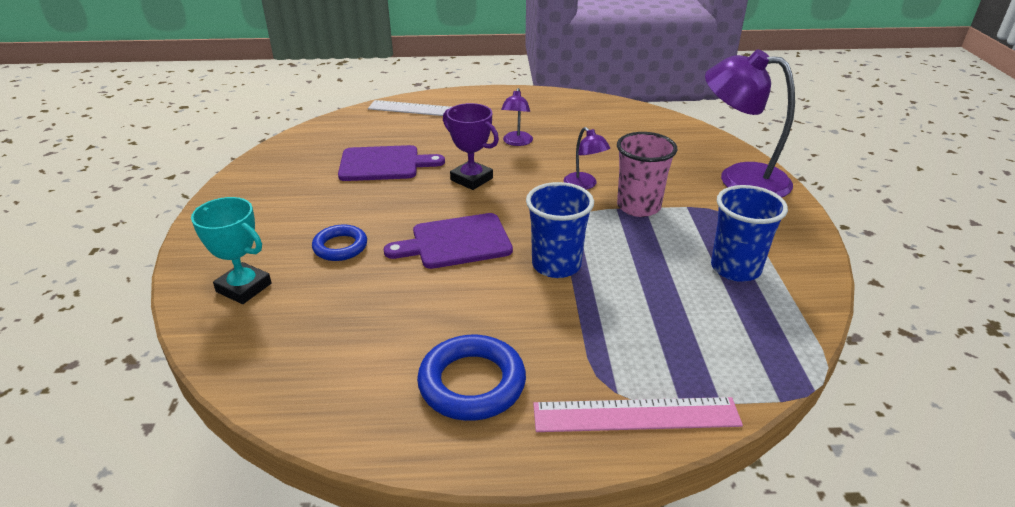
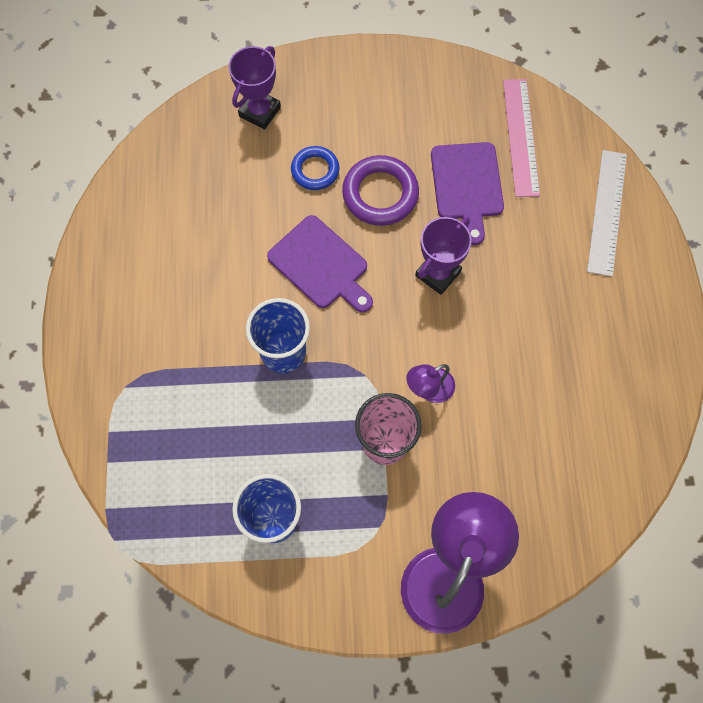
camera: 90 degrees right, 35 degrees up
(244, 287) = (260, 112): turquoise trophy -> purple trophy
(380, 207) = (380, 194): none -> purple ring
(456, 242) = (321, 265): purple cutting board -> purple cutting board turned 150 degrees clockwise
(472, 383) = (142, 285): blue ring -> none
(516, 142) = (526, 320): purple lamp -> none
(636, 415) = (101, 397): pink ruler -> pink ruler (520, 137)

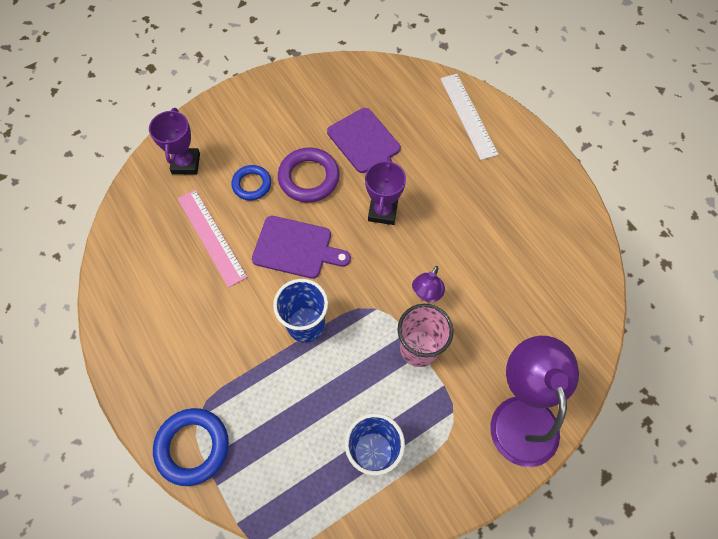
camera: 30 degrees left, 5 degrees down
(105, 412) = (193, 447): none -> blue ring
(520, 137) = (381, 95): pink ruler -> pink ruler (211, 237)

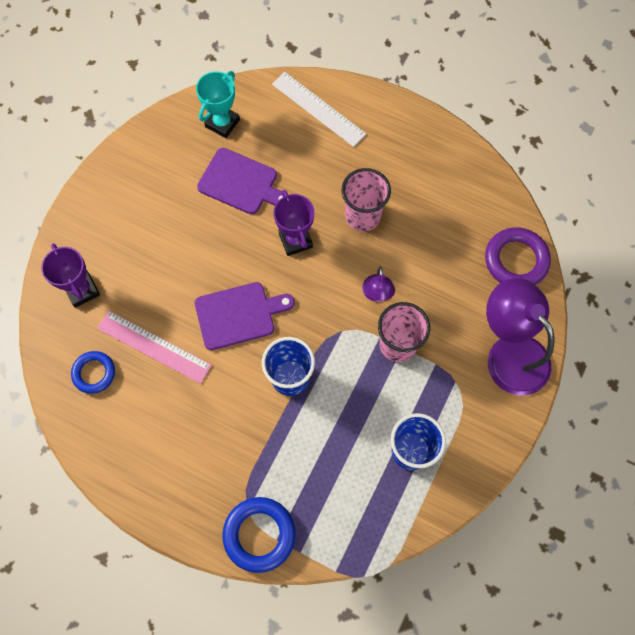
camera: 30 degrees left, 5 degrees up
(252, 184) = (159, 277): blue ring -> blue ring (94, 373)
(309, 178) = (209, 243): purple ring -> purple ring (516, 260)
(380, 90) = (222, 123): none -> turquoise trophy
(454, 221) = (363, 216): none -> pink cup

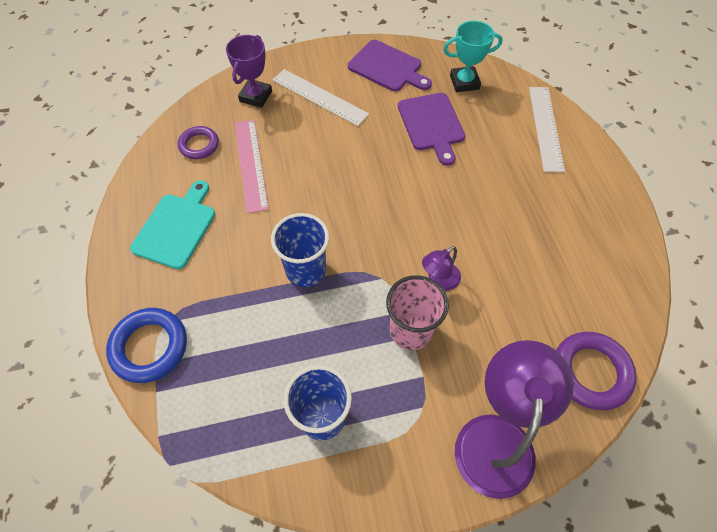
camera: 50 degrees right, 10 degrees down
(94, 373) = (199, 145): blue ring -> purple ring
(132, 241) = (319, 97): none -> white ruler
(165, 447) = (176, 227): none -> turquoise cutting board
(238, 315) = (325, 198): purple cutting board -> purple cutting board (387, 67)
(295, 240) = (424, 190): purple trophy -> none
(363, 216) = (494, 220): pink cup -> none

